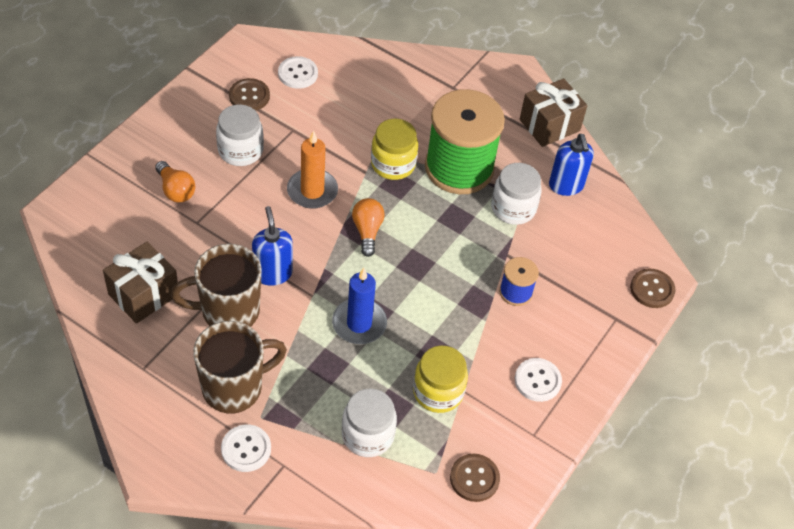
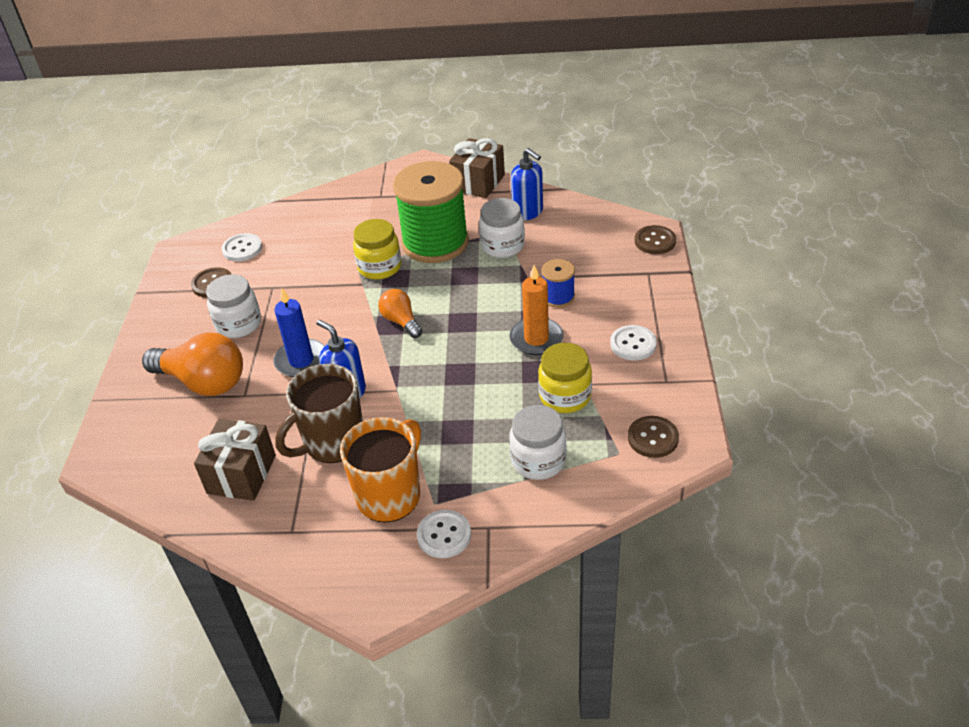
camera: 25 degrees left, 10 degrees down
(175, 190) = (203, 382): orange light bulb -> orange light bulb, size x1.83
(234, 387) = (390, 495): brown mug -> orange mug
(312, 191) = (328, 319): orange candle -> orange candle (536, 339)
(359, 323) = (455, 387): blue candle -> blue candle (301, 361)

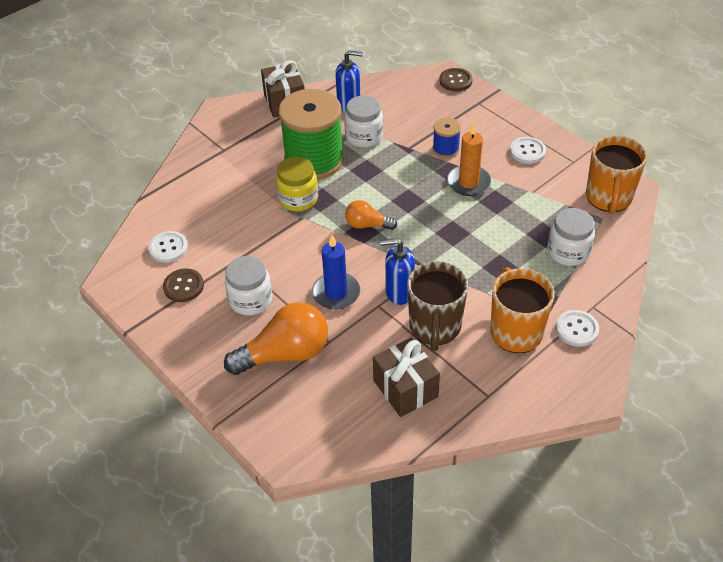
camera: 45 degrees left, 5 degrees up
(565, 396) = (532, 206): yellow jar -> none
(652, 438) = (608, 198): brown button -> orange mug

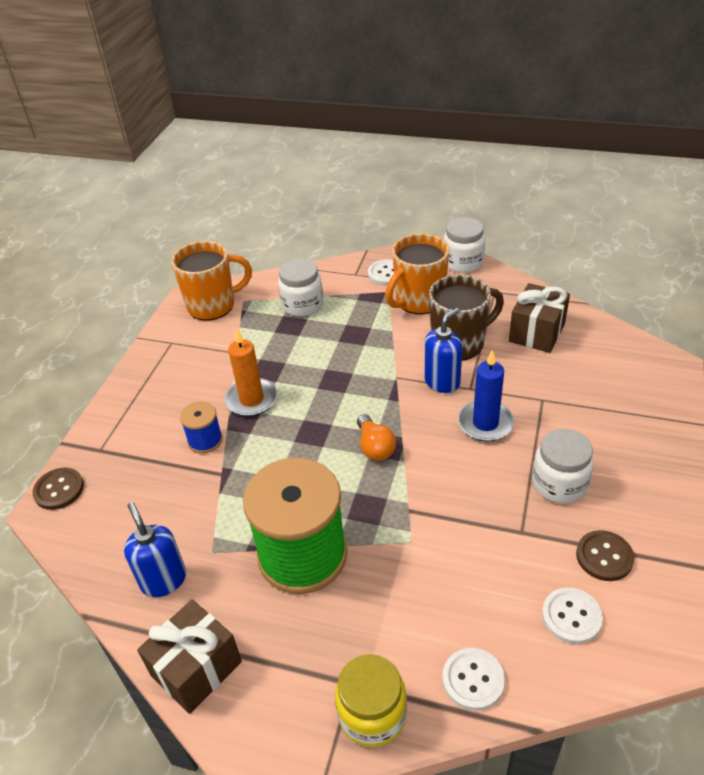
camera: 120 degrees left, 5 degrees down
(285, 354) = (587, 420): orange light bulb -> none
(298, 199) = (382, 530): yellow jar -> yellow jar (372, 714)
(364, 136) = (225, 527): white jar -> white jar (463, 262)
(399, 292) = (442, 382): blue soap dispenser -> blue soap dispenser turned 105 degrees counterclockwise
(527, 151) = (172, 377): white button -> white button (473, 680)

